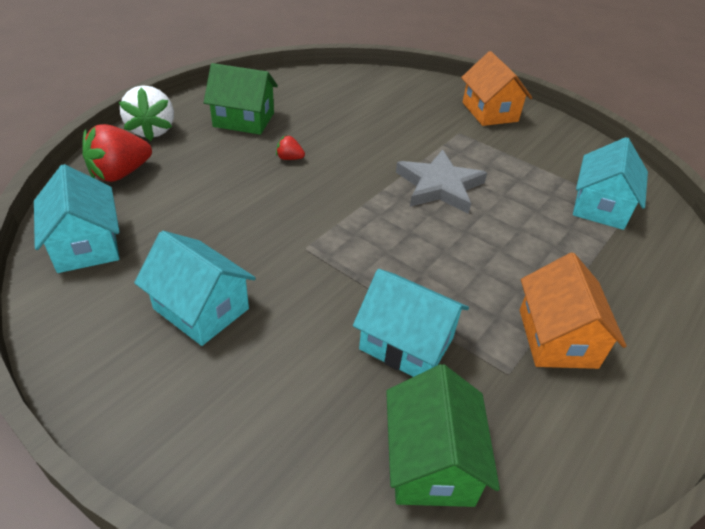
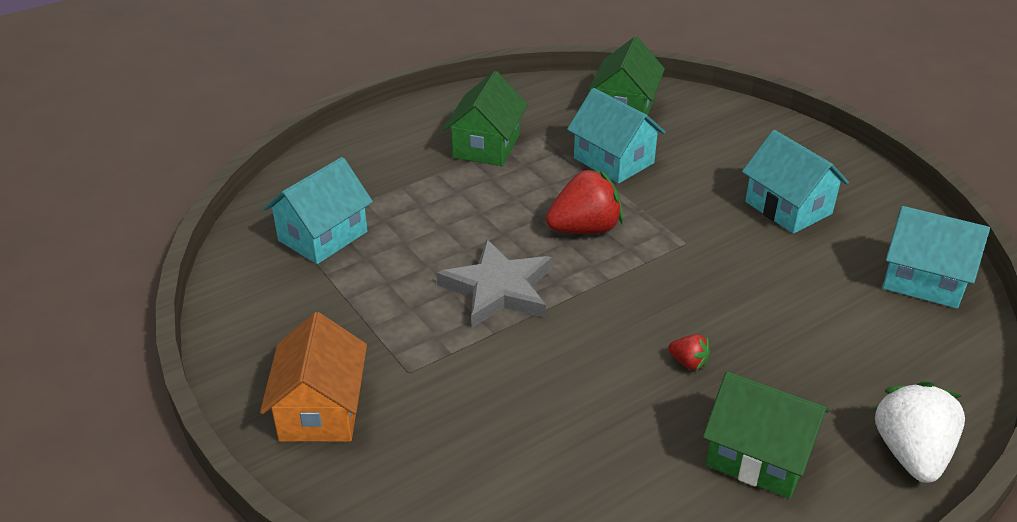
camera: 160 degrees left, 5 degrees down
(86, 245) = (923, 280): turquoise house -> turquoise house turned 60 degrees counterclockwise
(120, 173) = (927, 372): red strawberry -> red strawberry (584, 229)
(557, 338) = (486, 146): orange house -> green house

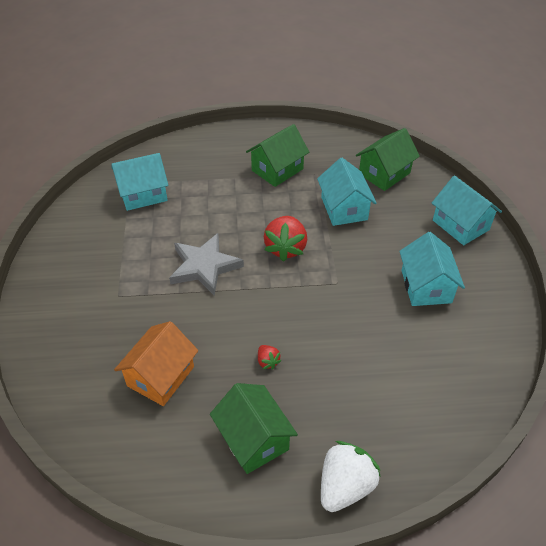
camera: 30 degrees right, 10 degrees up
(321, 410) = (60, 297): orange house -> orange house (161, 376)
(584, 229) = (285, 248): red strawberry -> red strawberry turned 90 degrees clockwise
(923, 280) = (469, 377): turquoise house -> turquoise house (460, 225)

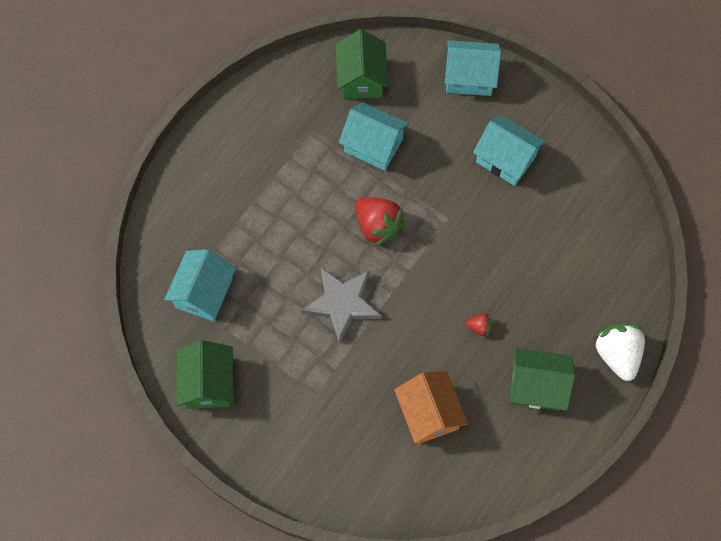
camera: 50 degrees left, 20 degrees up
(277, 170) = (276, 158): green house -> green house (208, 383)

